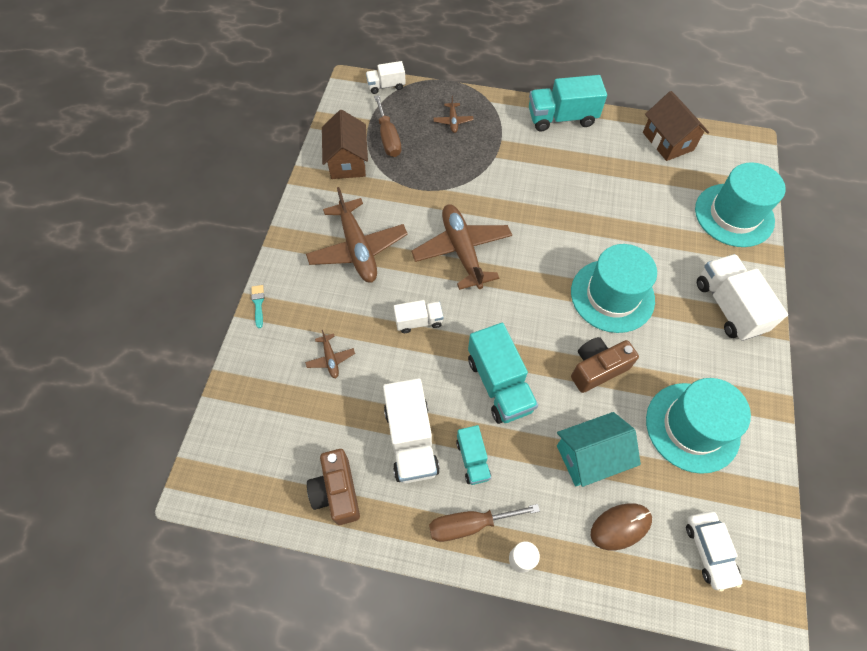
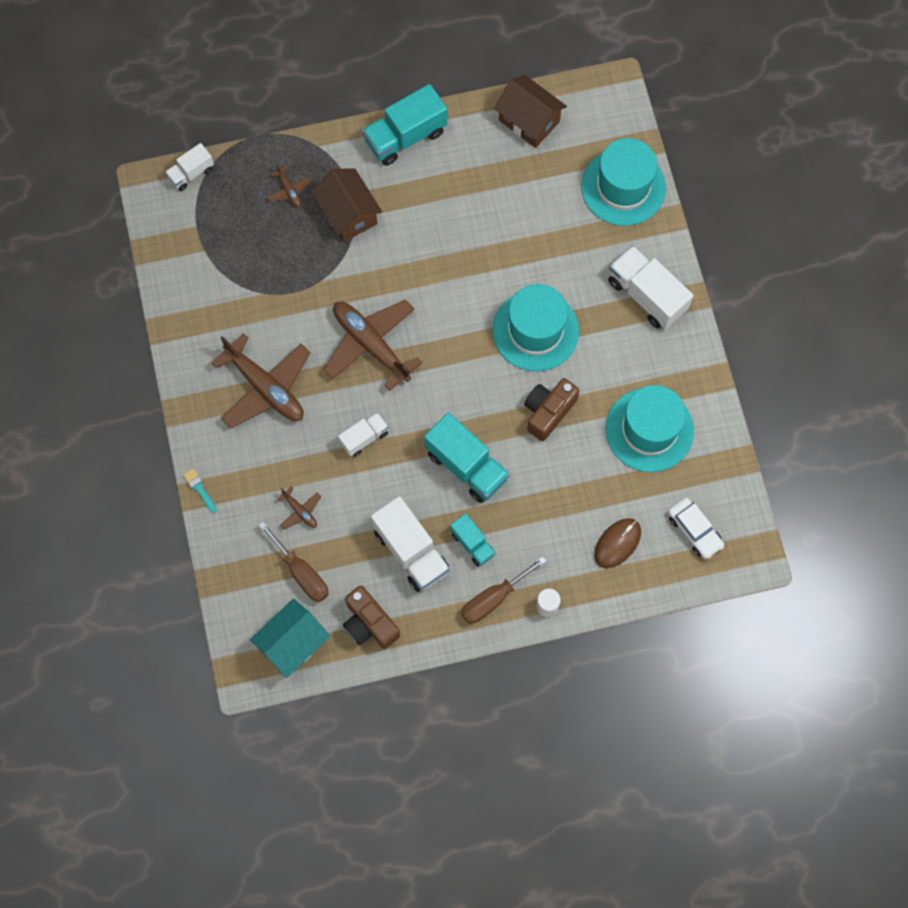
camera: 25 degrees left, 10 degrees up
(347, 161) = (200, 291): brown house -> brown house (348, 214)
(388, 138) = (229, 242): brown screwdriver -> brown screwdriver (301, 572)
(590, 456) = (571, 496): turquoise house -> turquoise house (293, 643)

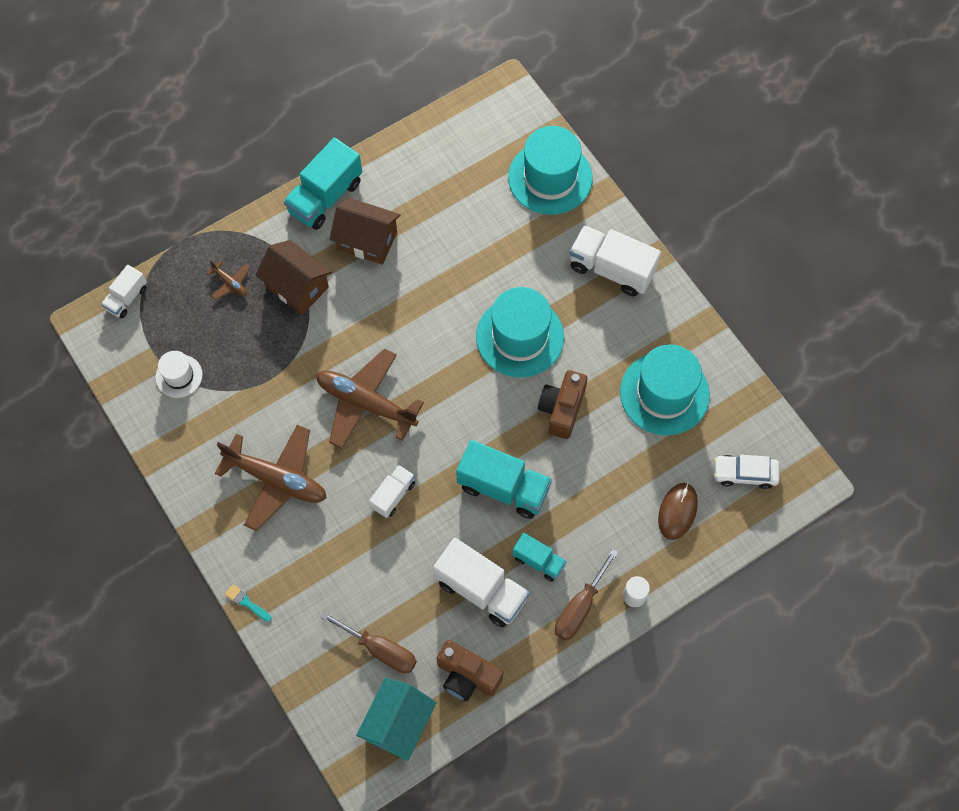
camera: 20 degrees left, 5 degrees down
(212, 262) = (179, 376): none -> white hat
(300, 511) = (356, 589): brown plane -> none
(529, 121) = (437, 145): brown house -> brown house (367, 241)
(694, 530) = (745, 473): white car -> white car turned 150 degrees clockwise

